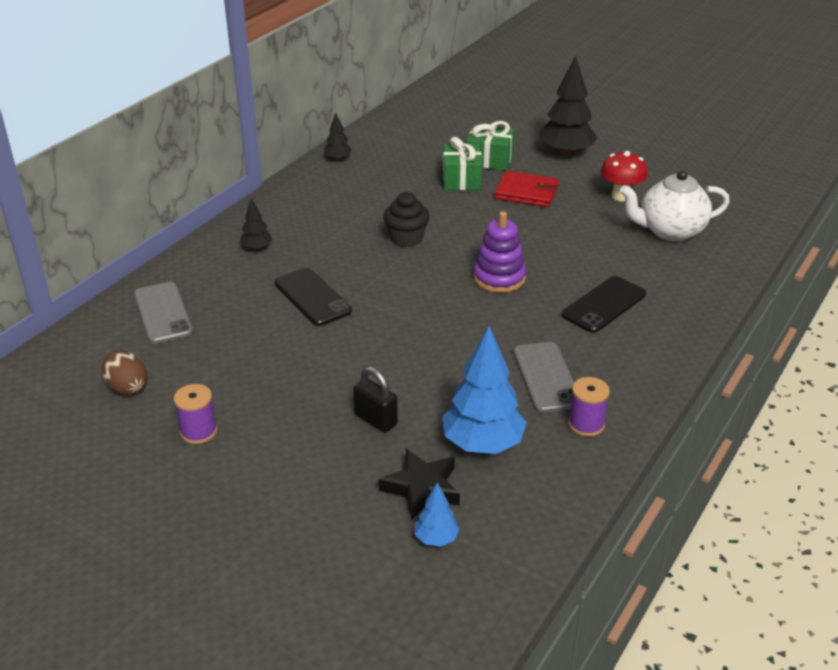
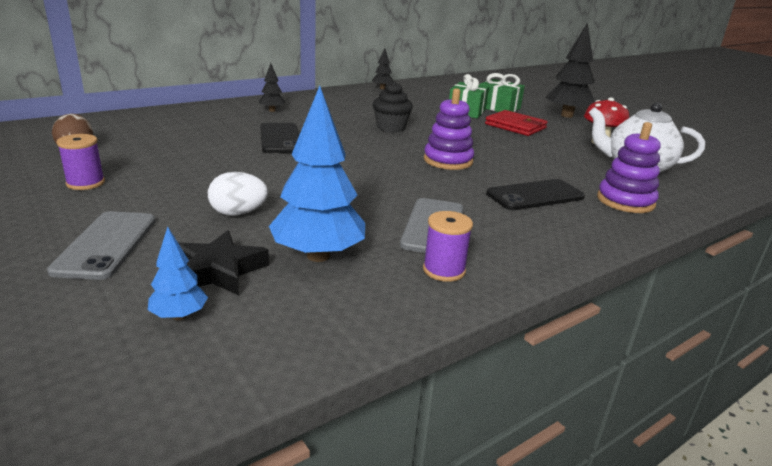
camera: 20 degrees right, 10 degrees down
(163, 313) = (161, 123): grey phone -> grey phone (106, 245)
(376, 420) = (238, 213): black padlock -> white egg
(680, 286) = (625, 201): none -> purple stacking toy

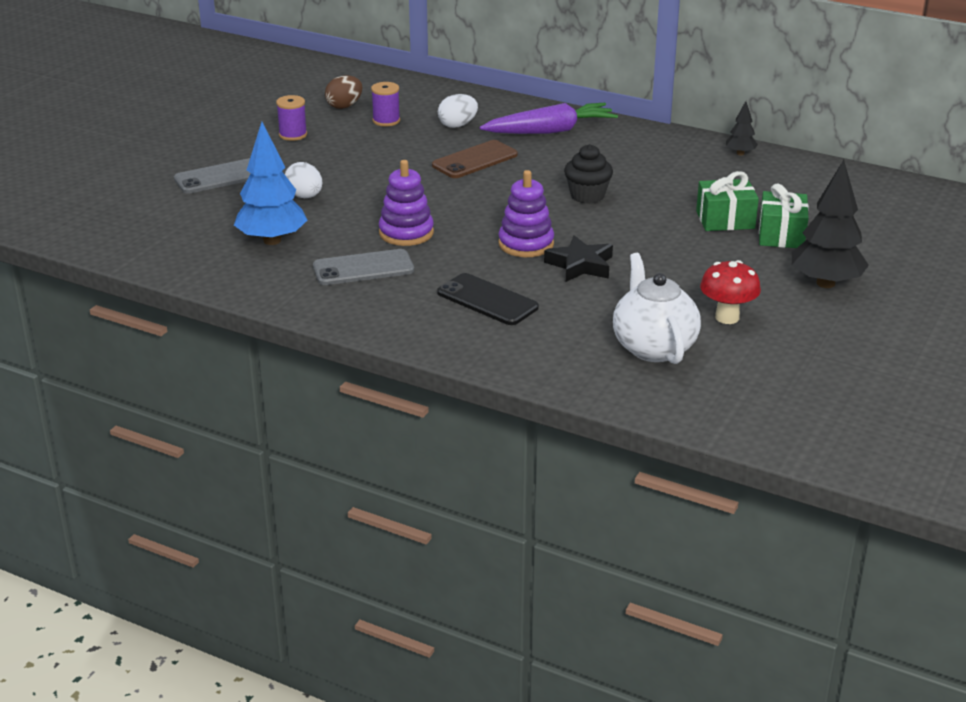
camera: 65 degrees right, 5 degrees up
(179, 316) = (168, 225): blue tree -> none
(207, 127) = (457, 125): none -> white egg
(218, 271) = (223, 218): black star -> black star (580, 265)
(272, 110) = (550, 131): black tree -> purple carrot
(280, 138) = (475, 160): black phone -> brown phone
(444, 270) = (296, 286): purple spool -> purple spool (386, 121)
(515, 126) = (710, 258): red wallet -> none
(625, 201) = (532, 347): purple stacking toy -> purple stacking toy (406, 233)

